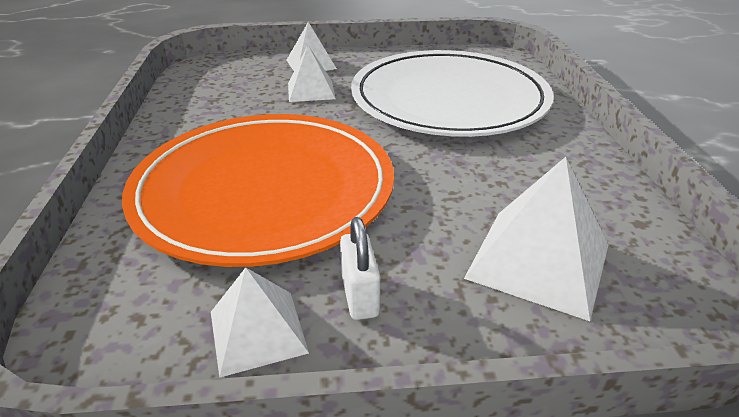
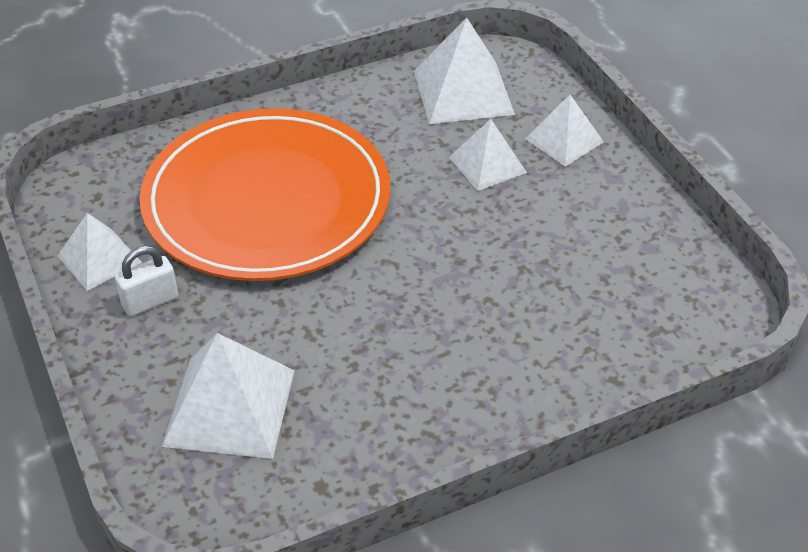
camera: 70 degrees right, 10 degrees up
(223, 84) = (463, 92): none -> white pyramid
(449, 100) = (533, 289): white plate -> none

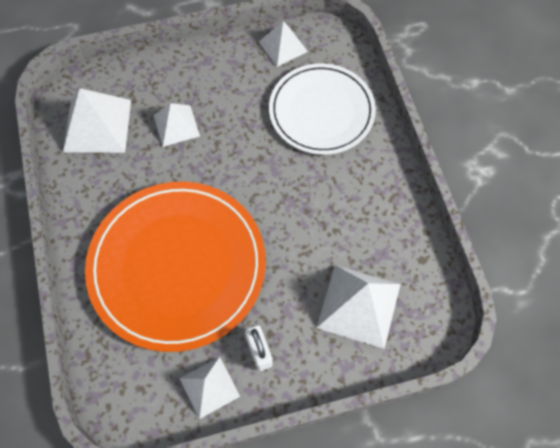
camera: 80 degrees left, 20 degrees up
(564, 140) = (165, 78): white pyramid -> white pyramid (283, 46)
(568, 322) = (321, 111): none -> white plate

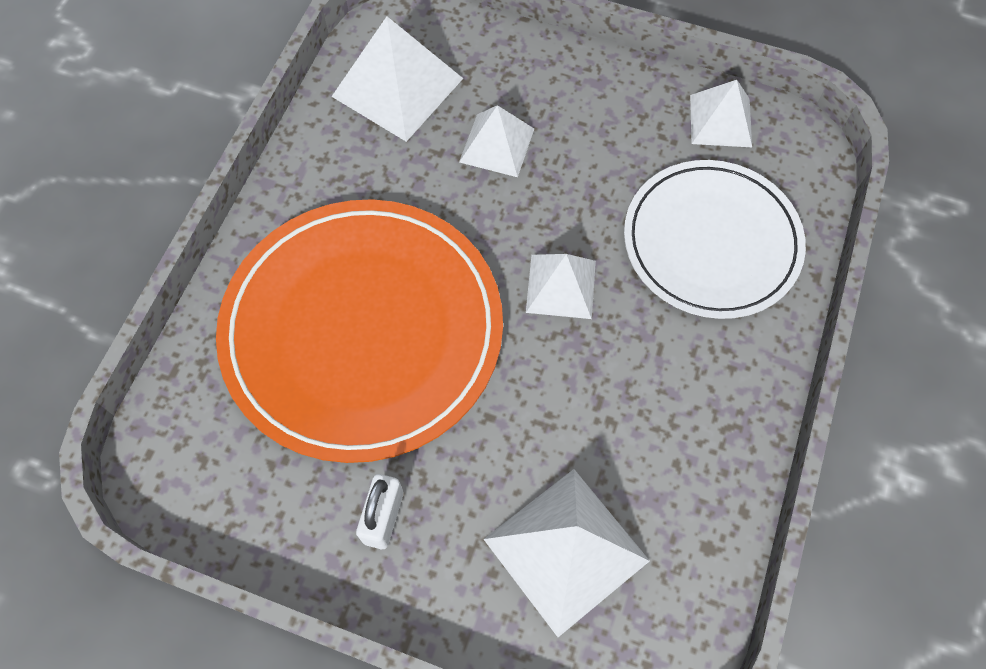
camera: 35 degrees right, 0 degrees up
(209, 387) = (286, 518): white pyramid -> white pyramid (561, 286)

